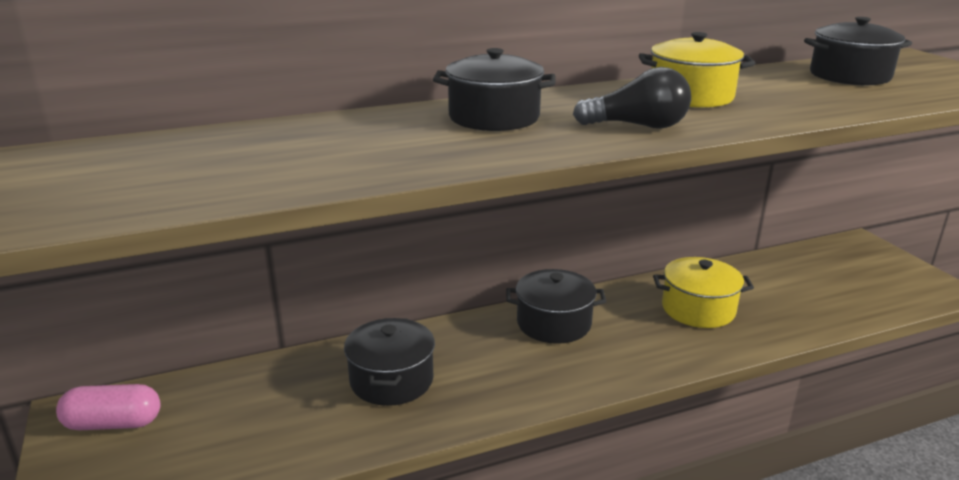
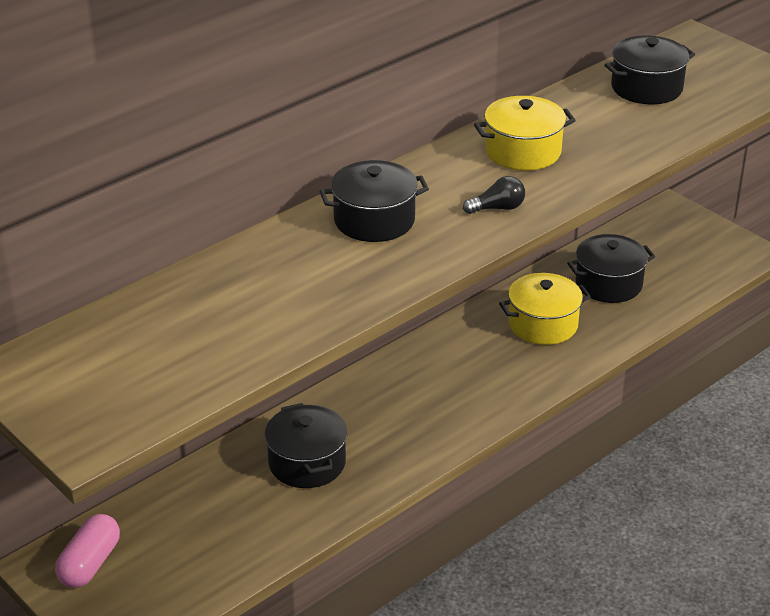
camera: 20 degrees left, 10 degrees up
(113, 423) = (90, 564): pink capsule -> pink capsule turned 45 degrees counterclockwise
(554, 323) = (420, 371): black pot -> black pot (608, 284)
(637, 126) = (497, 208): black light bulb -> black light bulb, size x0.66

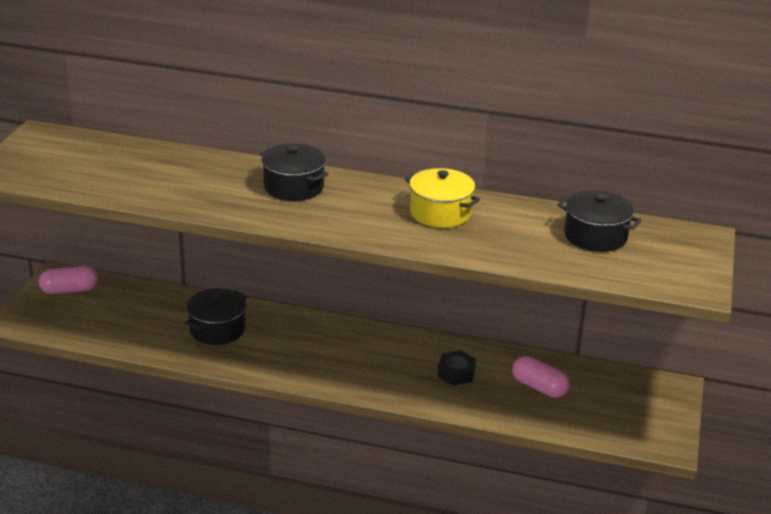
camera: 55 degrees right, 5 degrees down
(497, 208) = (357, 223): black light bulb -> none
(543, 324) = (456, 373): yellow pot -> black nut
(608, 284) = (539, 387): black pot -> pink capsule

